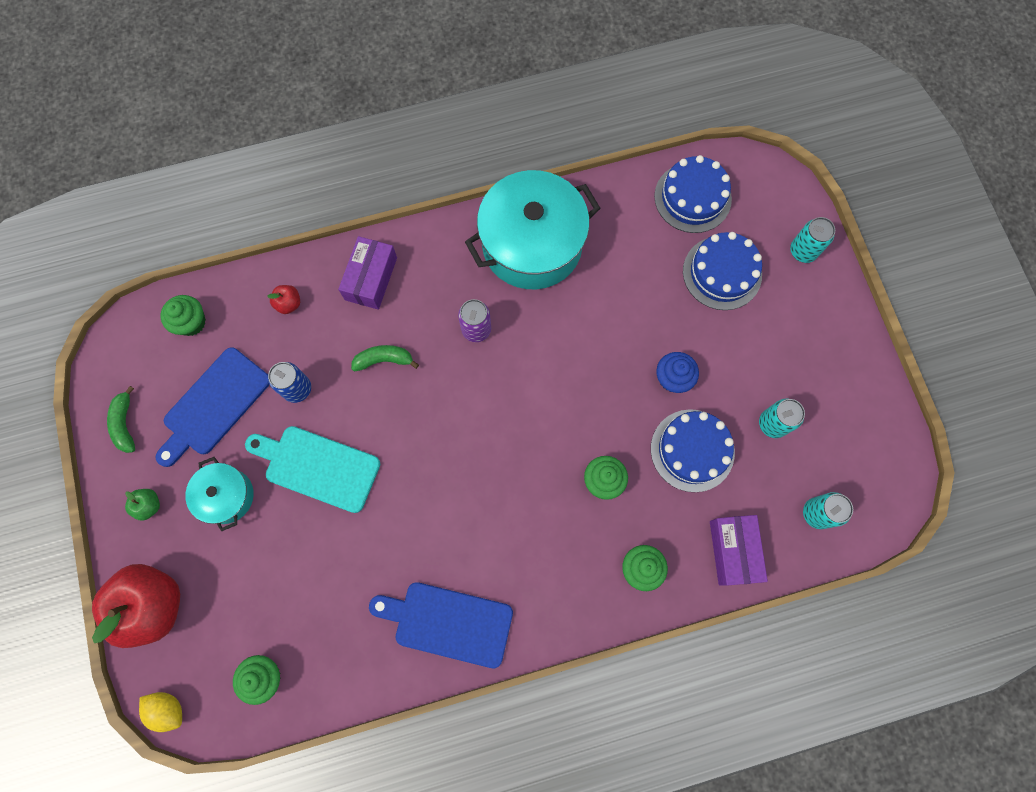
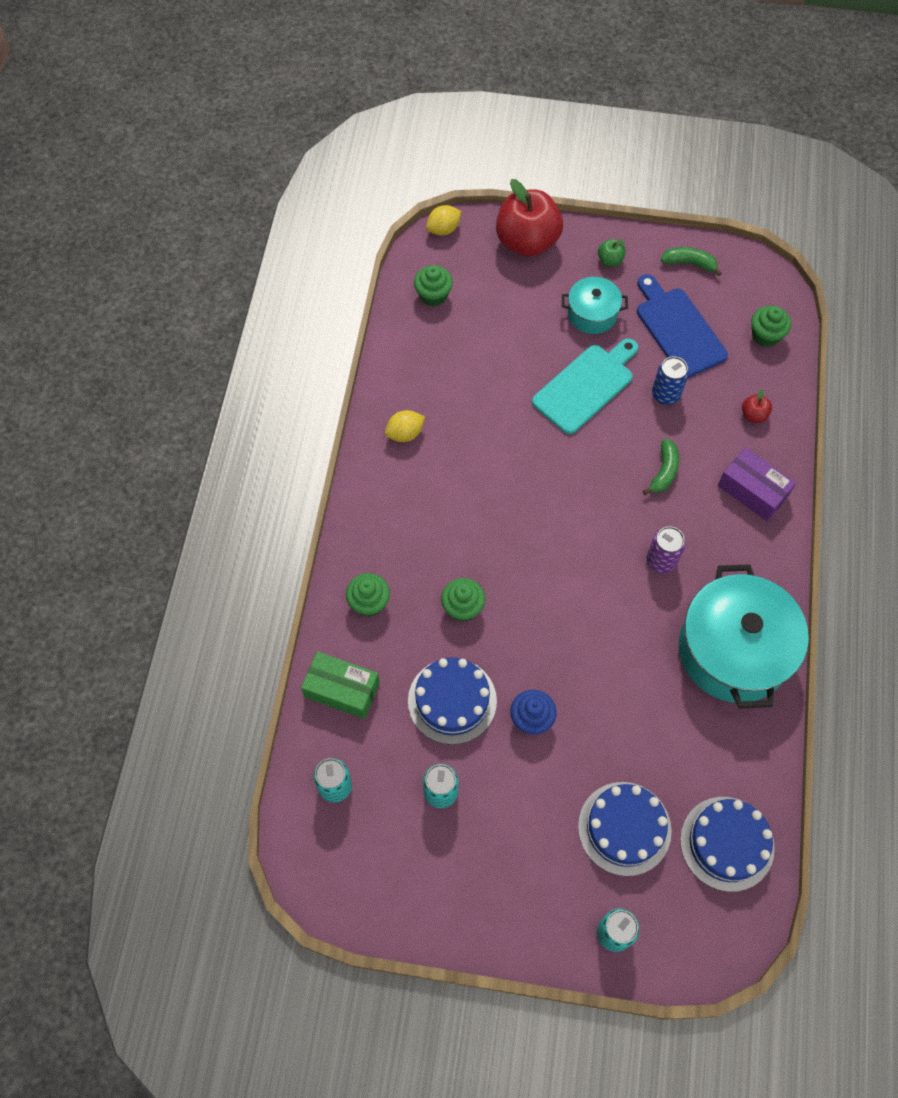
camera: 115 degrees right, 10 degrees down
(448, 623) = (405, 434): blue cutting board -> yellow lemon
(733, 551) = (342, 690): purple box -> green box

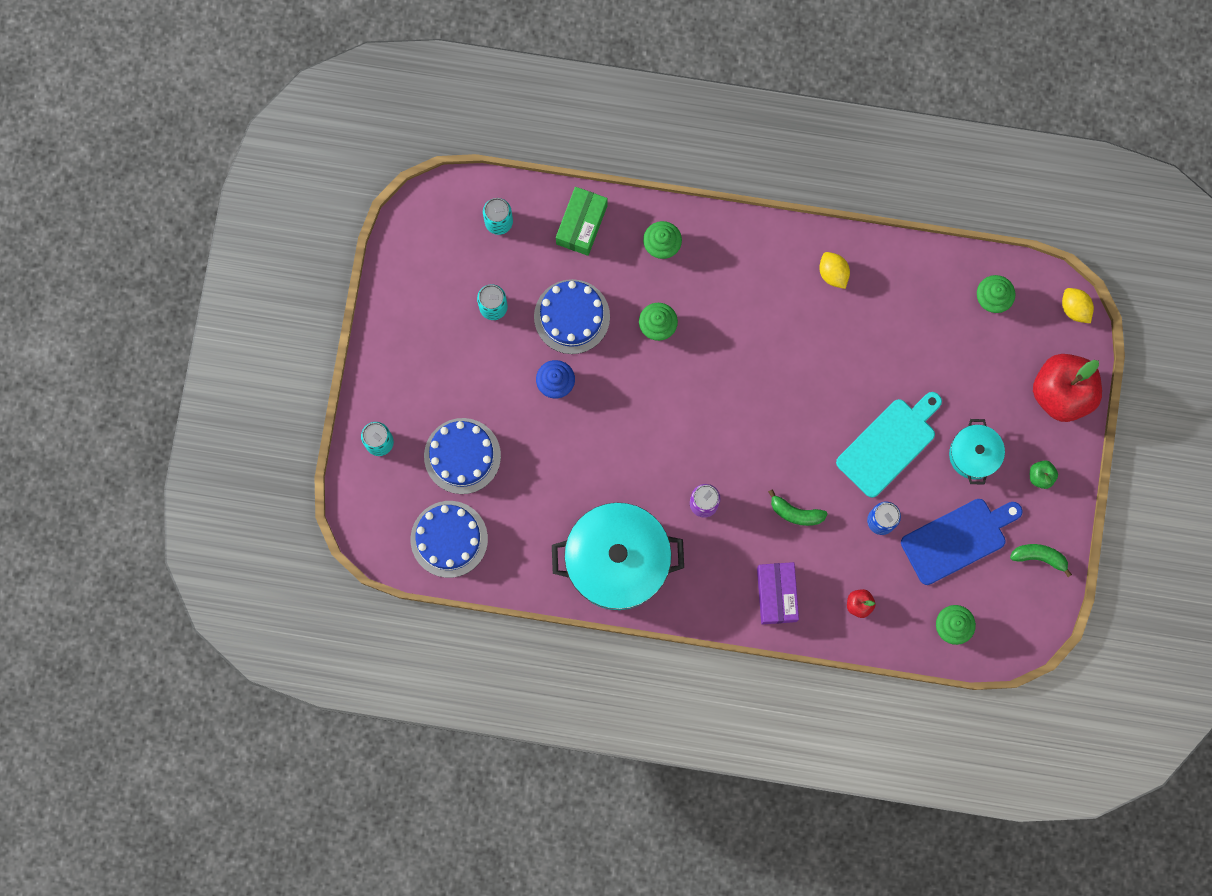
camera: 90 degrees right, 15 degrees up
(586, 386) = (889, 444): turquoise cutting board -> turquoise cutting board turned 90 degrees counterclockwise
(689, 263) = (1039, 557): green banana -> green banana turned 90 degrees counterclockwise
(752, 491) = (776, 594): purple box -> purple box turned 45 degrees counterclockwise

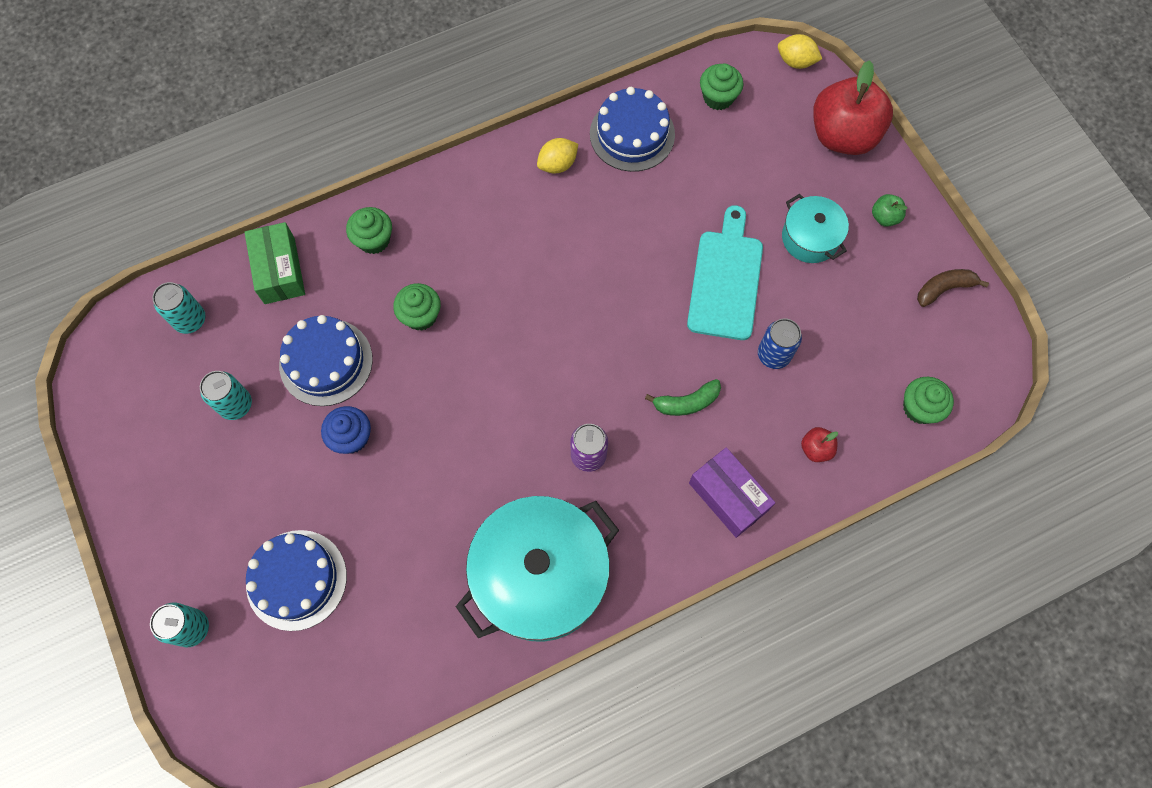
camera: 35 degrees left, 10 degrees down
(449, 539) = (338, 682): blue cake -> blue cake (632, 134)
(833, 273) = (557, 164): yellow lemon -> yellow lemon turned 60 degrees counterclockwise
(957, 539) = (857, 323): blue cutting board -> none
(1039, 557) = (944, 289): green banana -> brown banana

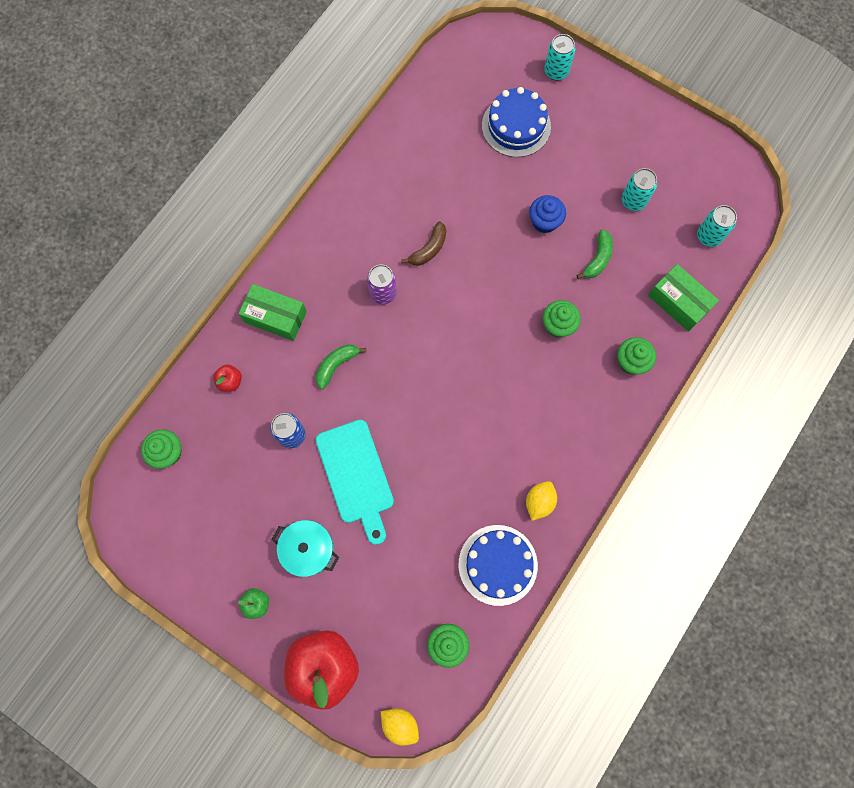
camera: 150 degrees right, 5 degrees up
(326, 362) = (597, 259): blue cake -> green banana
(540, 576) = (370, 205): turquoise pot -> none
(728, 496) = (275, 317): purple box -> green box
(796, 62) = (400, 724): yellow lemon -> yellow lemon turned 45 degrees clockwise
(944, 289) = (184, 563): brown banana -> brown banana (429, 249)

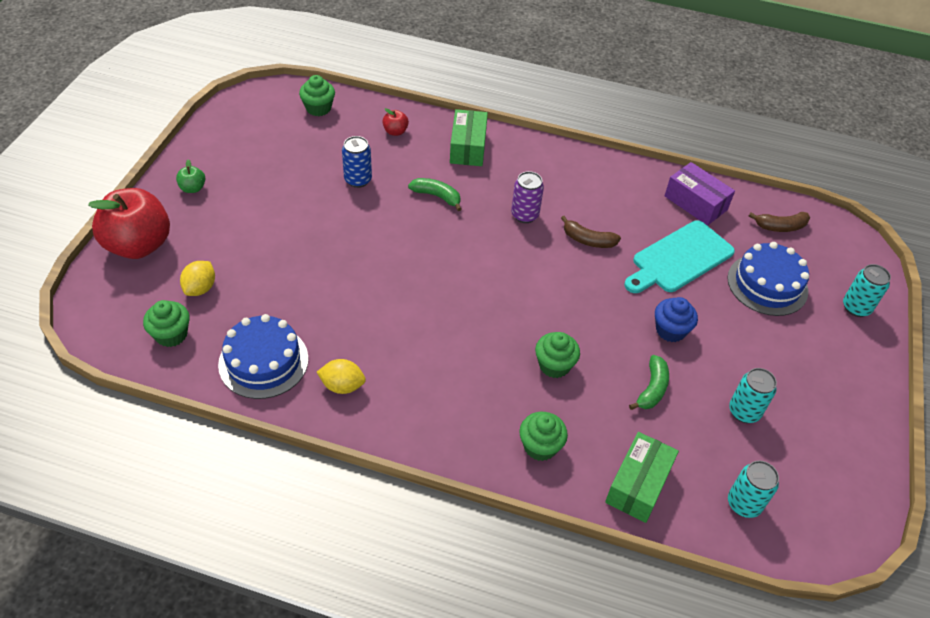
camera: 70 degrees right, 25 degrees down
(308, 549) = (250, 212): turquoise pot -> none
(356, 476) = (331, 231): turquoise cutting board -> turquoise cutting board (679, 259)
(400, 724) = (85, 312): yellow lemon -> yellow lemon (200, 288)
(408, 141) = (695, 203): none -> purple box
(456, 85) = (780, 227): none -> brown banana
(597, 259) = (652, 389): green banana -> green banana turned 75 degrees counterclockwise

